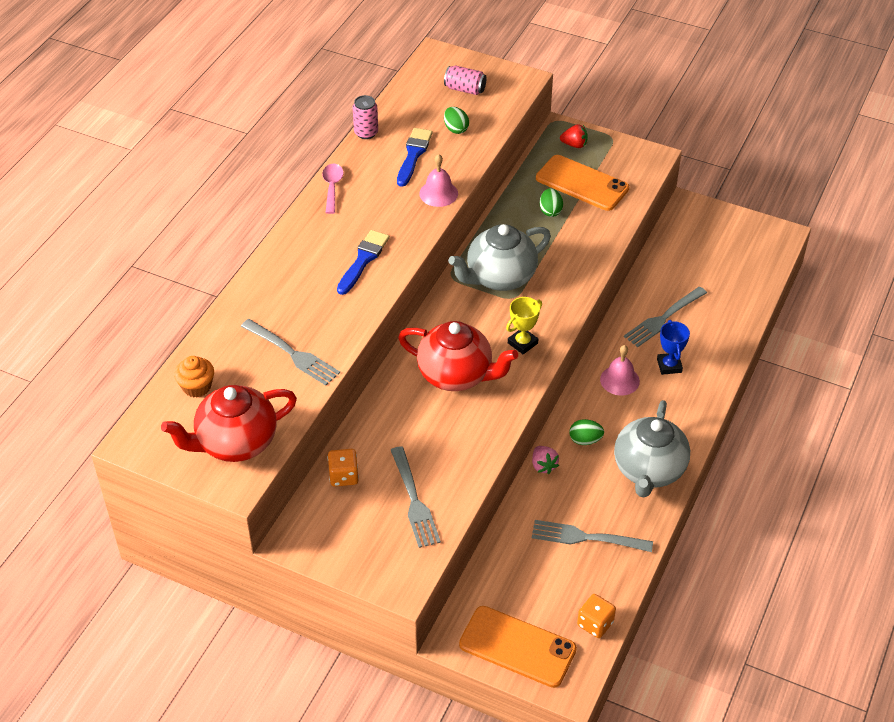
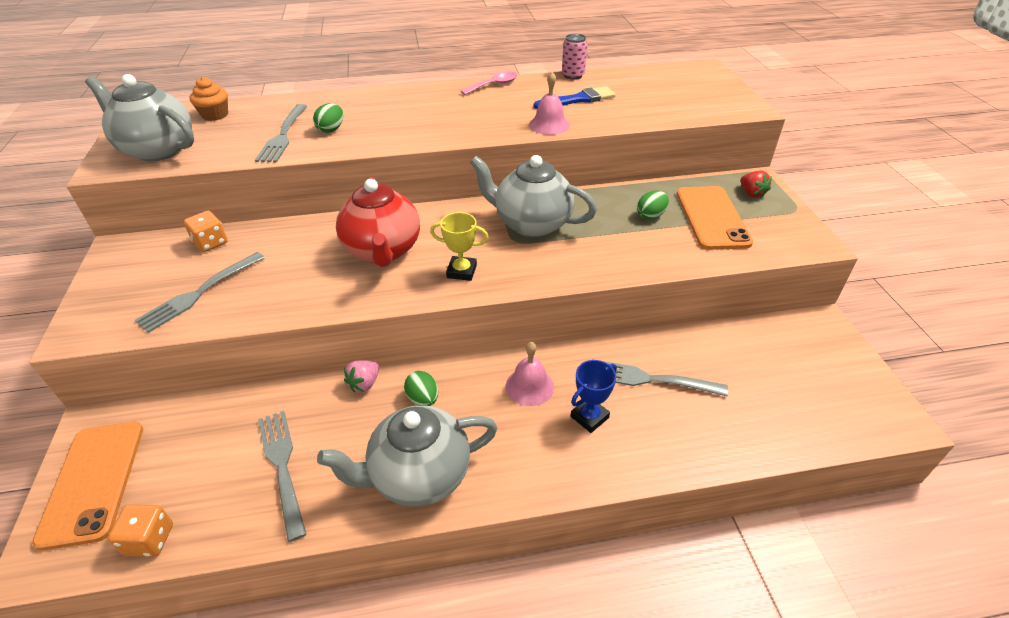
camera: 55 degrees right, 5 degrees down
(235, 443) = (158, 150): red teapot -> grey teapot
(363, 260) = (426, 124): blue brush -> none
(456, 129) = (637, 104): green egg -> green egg (331, 129)
(465, 89) = (690, 91): pink can -> none

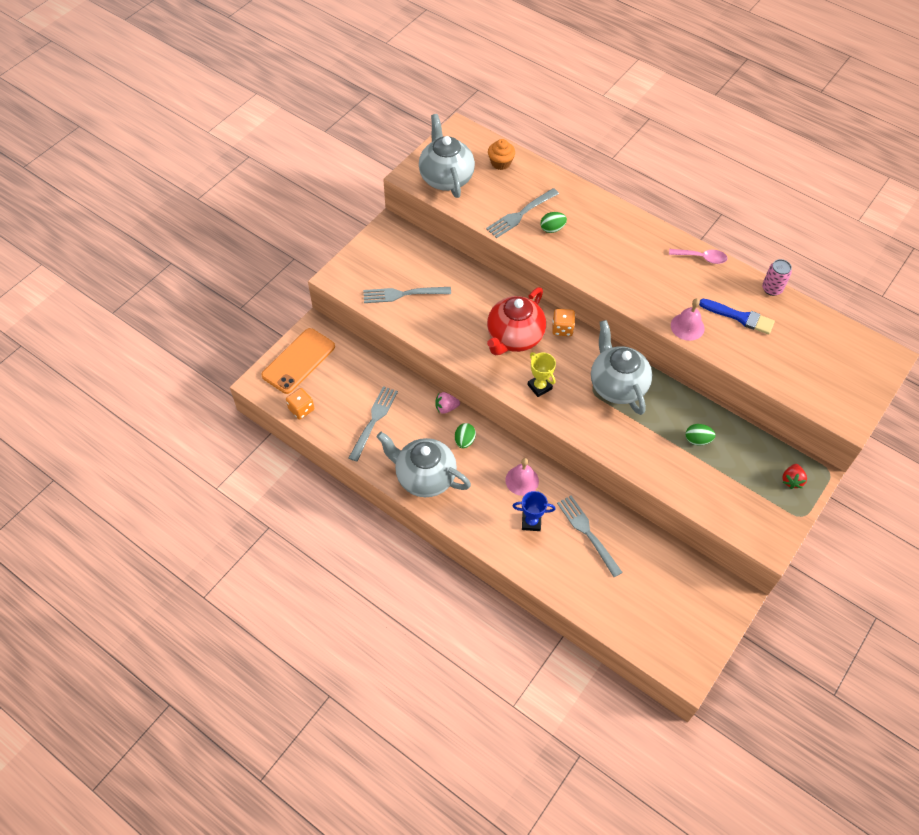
camera: 45 degrees right, 15 degrees up
(210, 243) = (435, 259): orange dice -> orange dice (562, 329)
(712, 218) = (734, 474): orange phone -> none

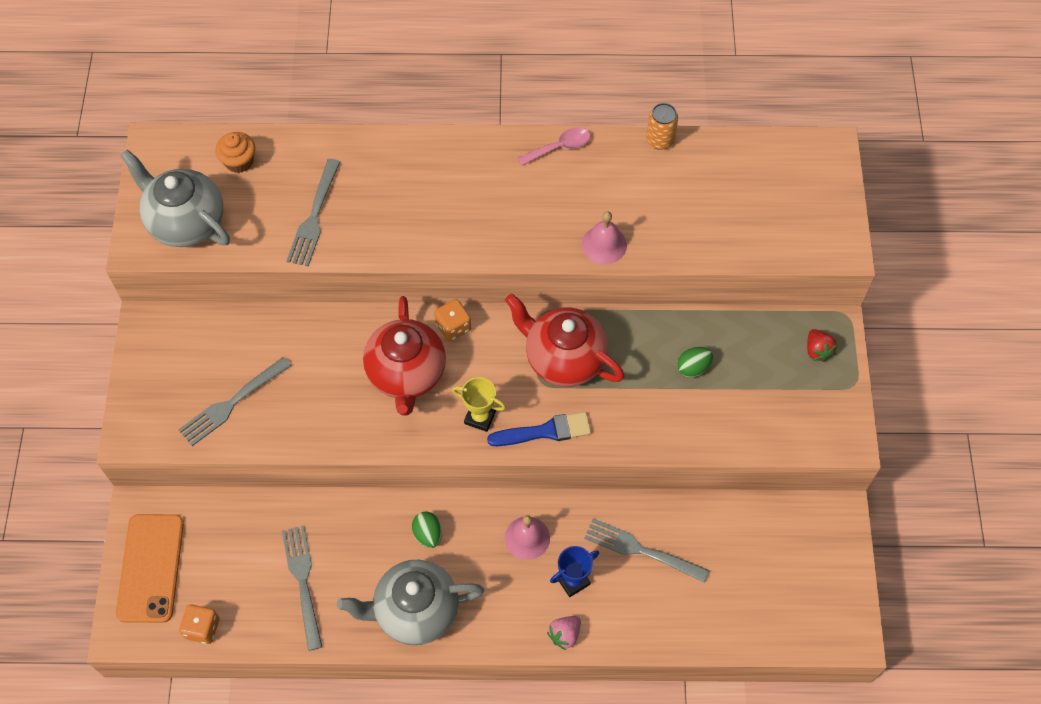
camera: 35 degrees left, 5 degrees up
(446, 408) = (376, 507): pink strawberry -> pink strawberry (564, 634)
(552, 229) = (365, 213): green egg -> none
(617, 385) = (563, 359): grey teapot -> red teapot
(740, 317) = (651, 197): blue brush -> blue brush (545, 431)
(772, 289) = (660, 140): pink can -> orange can

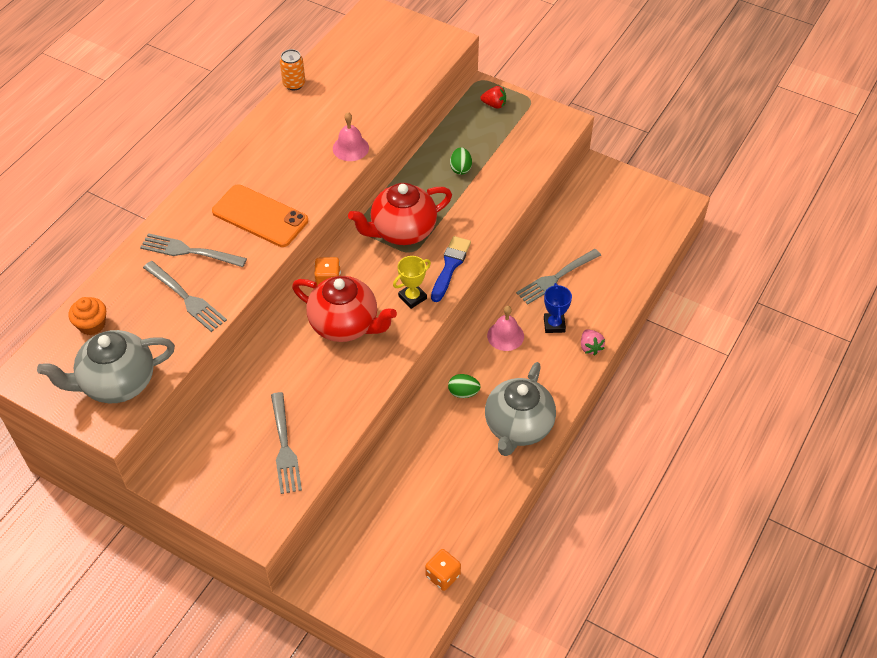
camera: 60 degrees left, 10 degrees down
(151, 568) = (366, 592): orange phone -> orange phone (260, 216)
(303, 582) = (449, 489): grey fork -> grey fork (190, 251)
(560, 147) = (253, 135): pink spoon -> none

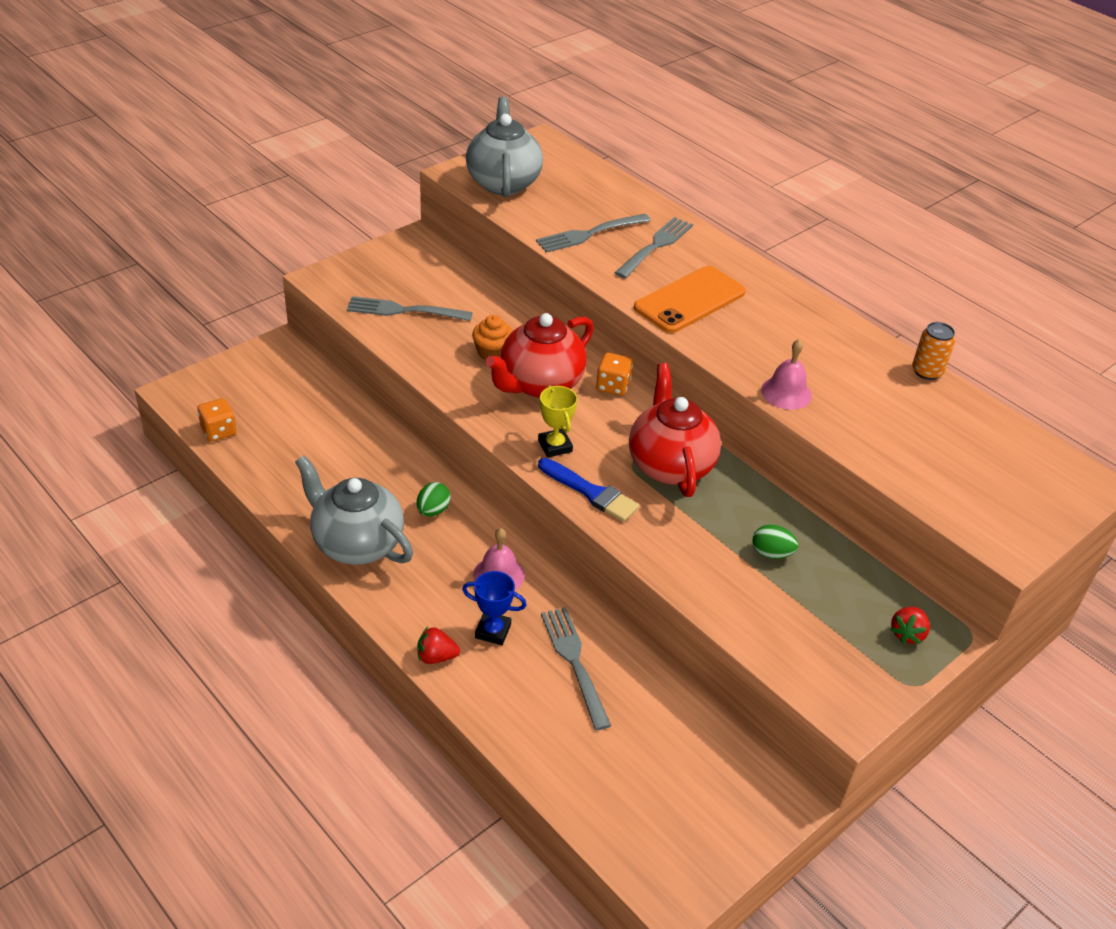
camera: 105 degrees right, 10 degrees down
(92, 325) = (583, 179): orange cupcake -> orange cupcake (492, 352)
(590, 347) = (436, 657): pink strawberry -> red strawberry

